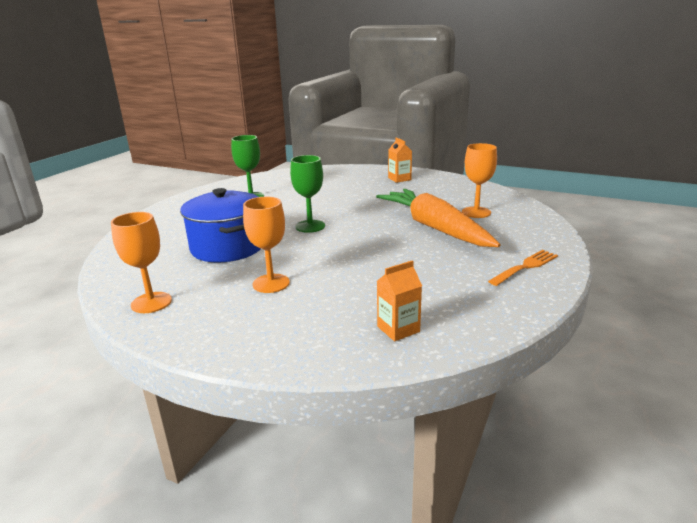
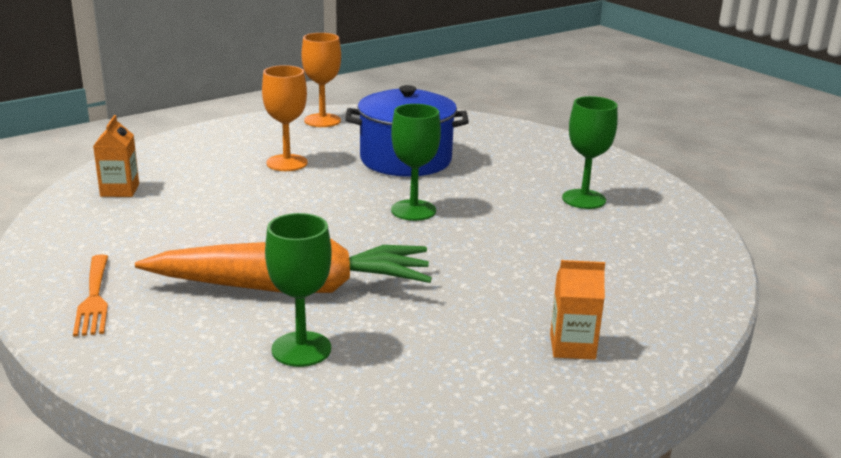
camera: 115 degrees right, 0 degrees up
(476, 212) = (301, 349): orange goblet -> green goblet

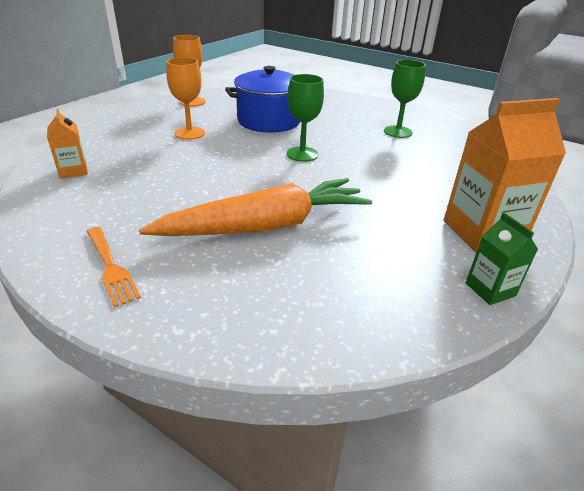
camera: 20 degrees left, 10 degrees up
(301, 349) = (310, 275): green goblet -> none
(510, 409) = (490, 289): none -> green carton
(572, 347) = (482, 232): orange carton -> orange carton, size x1.94

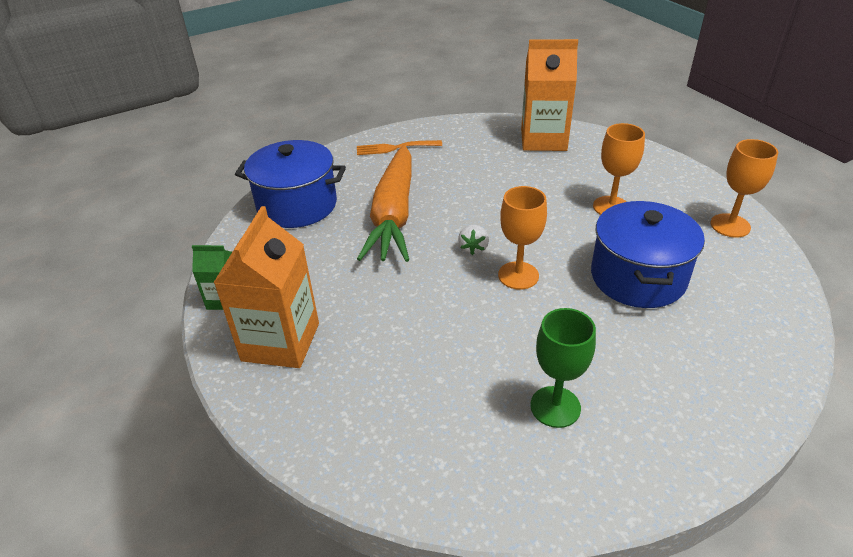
camera: 120 degrees right, 5 degrees up
(73, 171) = (543, 139): orange carton -> orange carton, size x1.94
(285, 175) = (473, 248): none -> white strawberry
(298, 307) = (297, 205): none -> blue pot
(302, 154) = (518, 275): green goblet -> orange goblet

